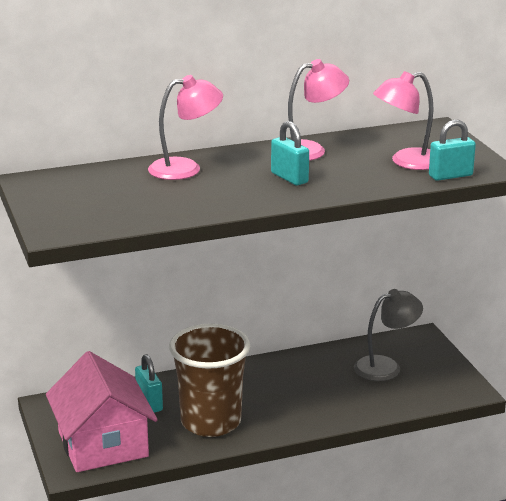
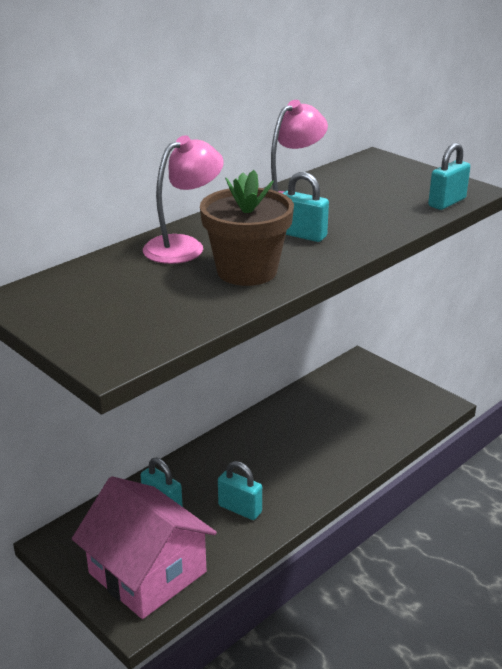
camera: 25 degrees left, 5 degrees up
(211, 422) = (240, 509): brown cup -> turquoise padlock
(214, 195) = (247, 271): none -> brown flower pot
(386, 366) = (354, 400): grey lamp -> none
(407, 162) = (392, 196): pink lamp -> none

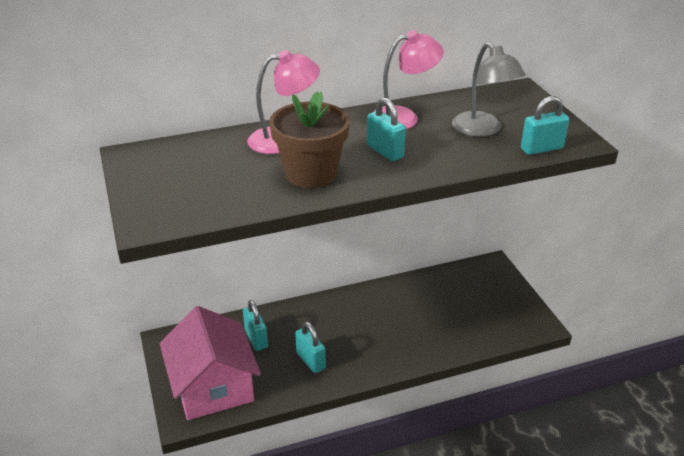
camera: 25 degrees right, 5 degrees up
(377, 198) = (482, 130): none -> grey lamp

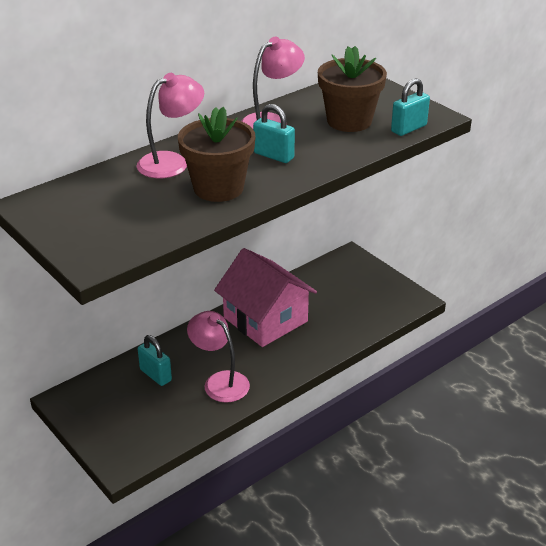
camera: 20 degrees left, 0 degrees up
(213, 386) = (135, 428): pink house -> pink house (265, 319)
(310, 360) = (220, 381): turquoise padlock -> pink lamp
(482, 130) = (349, 121): grey lamp -> brown flower pot

